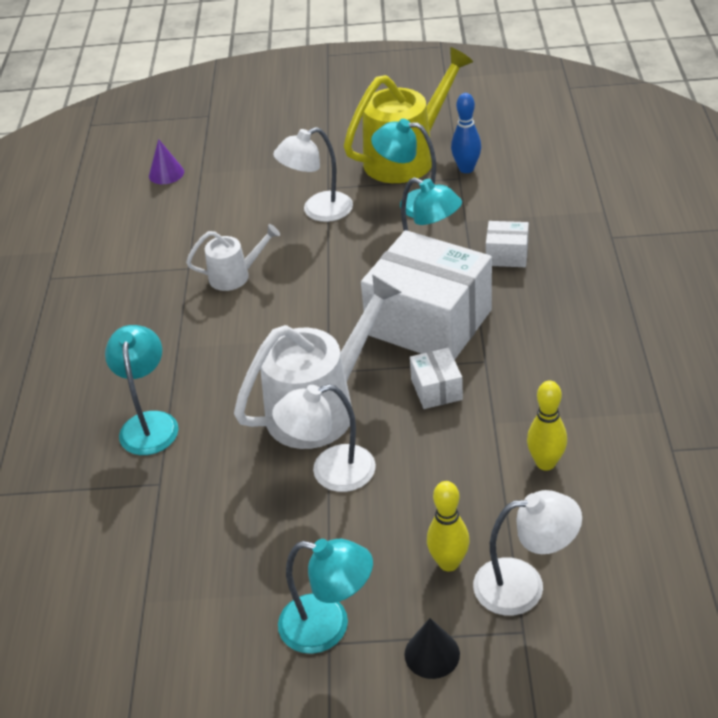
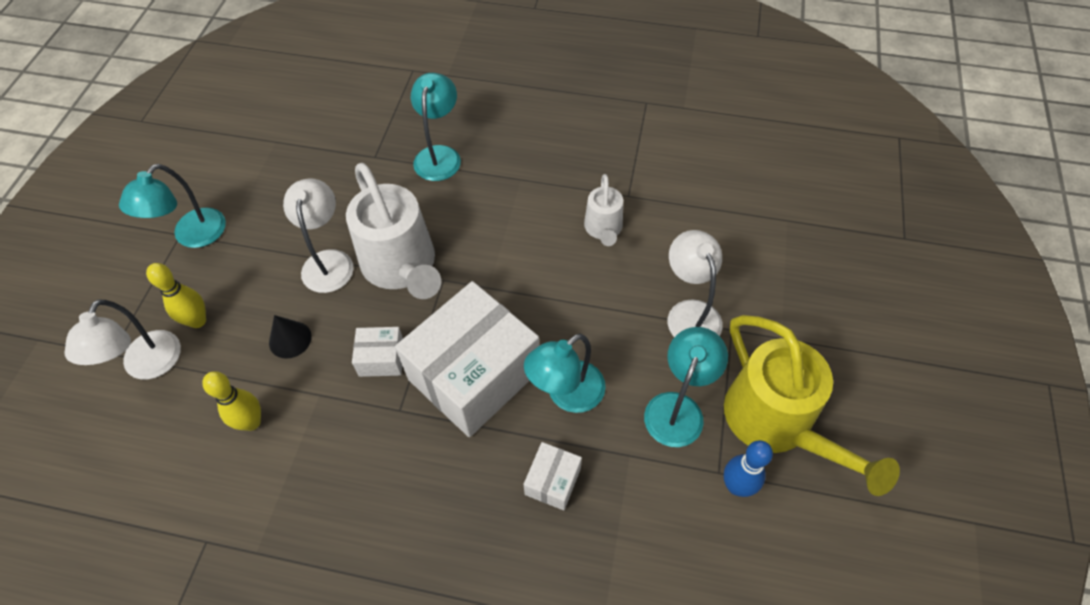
camera: 100 degrees right, 15 degrees up
(149, 423) = (439, 155): turquoise lamp -> turquoise lamp turned 90 degrees counterclockwise
(166, 173) = (792, 192): purple cone -> none
(432, 654) = (132, 291): black cone -> black cone (290, 339)

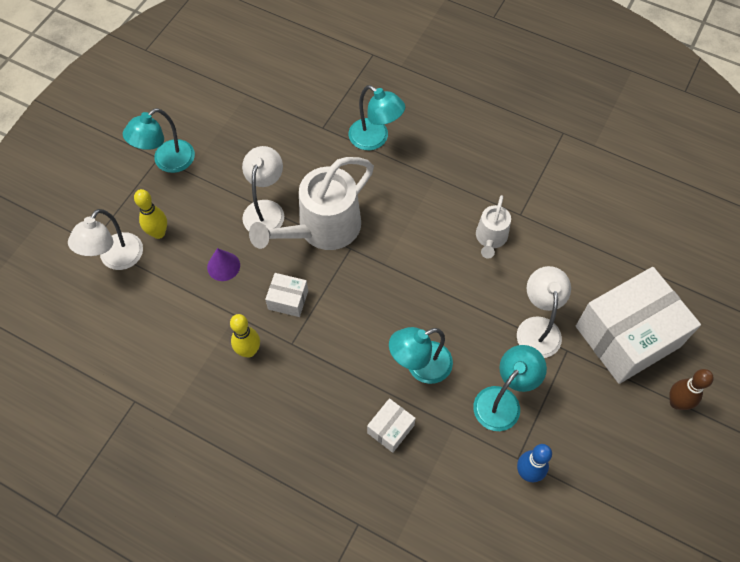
camera: 15 degrees right, 5 degrees up
(251, 422) = (183, 323): yellow bowling pin -> yellow bowling pin (249, 351)
(290, 339) = (223, 266): black cone -> purple cone
(402, 267) = (321, 229): white watering can -> white watering can turned 60 degrees clockwise
(439, 155) = (375, 139): turquoise lamp -> turquoise lamp turned 105 degrees clockwise
(474, 375) = (354, 332): white box -> white box (627, 336)
(777, 424) = (576, 435): yellow watering can -> none
(874, 355) = (676, 402): none -> brown bowling pin

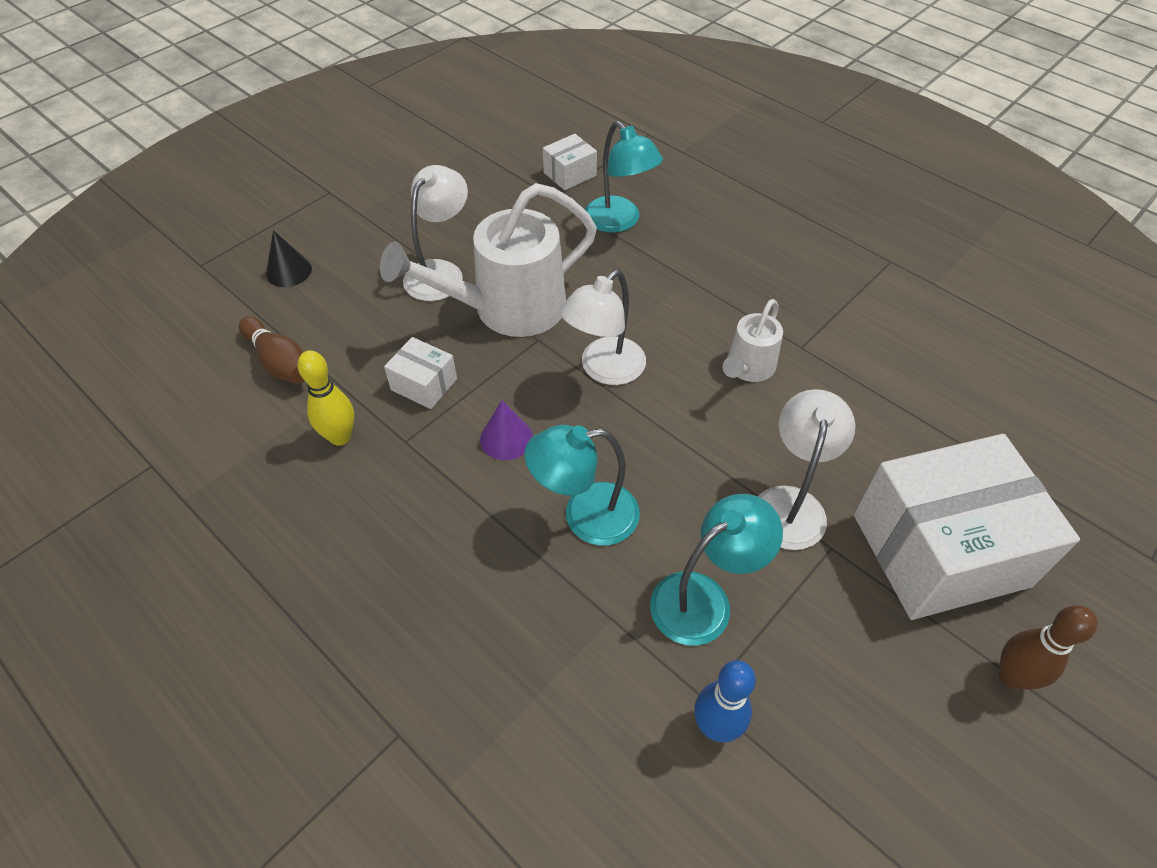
camera: 15 degrees right, 10 degrees down
(116, 259) = (219, 289): white lamp -> white lamp (604, 370)
(158, 233) = (288, 271): yellow bowling pin -> black cone
(167, 162) = (338, 198): turquoise lamp -> none
(184, 306) = (279, 362): none -> brown bowling pin
(223, 266) = (354, 325): purple cone -> purple cone (506, 438)
(390, 429) = (507, 597): white box -> white box (570, 174)

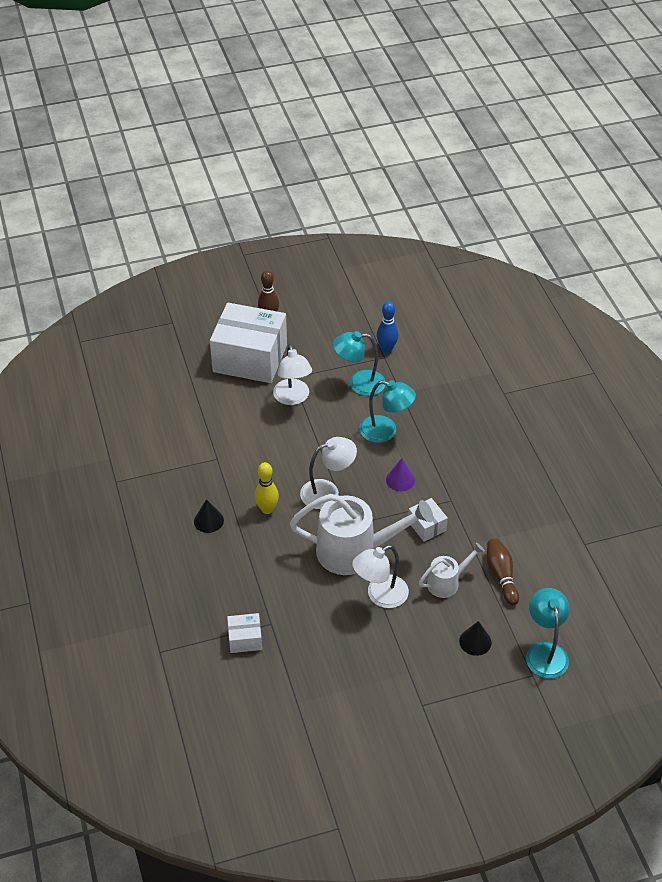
camera: 150 degrees left, 5 degrees down
(340, 437) = (483, 516): yellow bowling pin -> yellow bowling pin (267, 509)
(619, 222) = (244, 582): turquoise lamp -> turquoise lamp (545, 652)
(727, 266) = (208, 520): none -> black cone
(747, 369) = (255, 460): white watering can -> white watering can (447, 582)
(790, 503) = (293, 398): white lamp -> white lamp turned 60 degrees counterclockwise

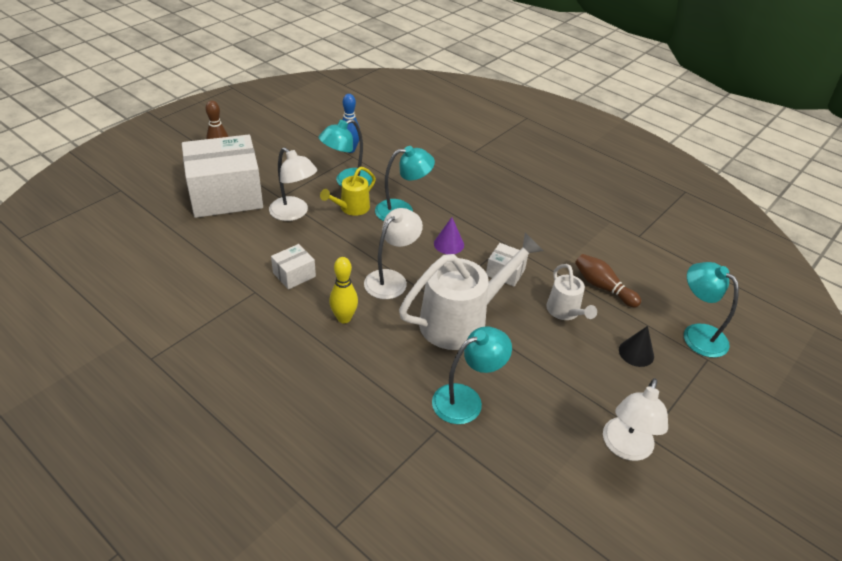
camera: 35 degrees left, 5 degrees down
(208, 520) = (289, 354): black cone -> none
(245, 639) = (423, 460): white box -> white box (294, 275)
(309, 613) = (466, 399): none -> turquoise lamp
(343, 412) = (351, 208): none -> yellow watering can
(380, 596) = (519, 351): white lamp -> white lamp (625, 448)
(447, 582) = (565, 312): white watering can -> white watering can turned 135 degrees clockwise

